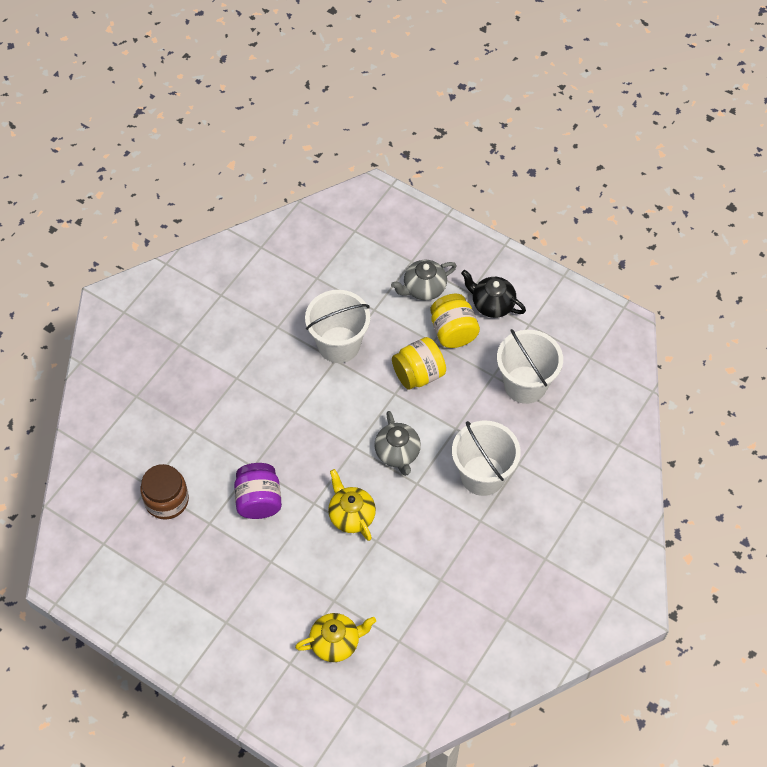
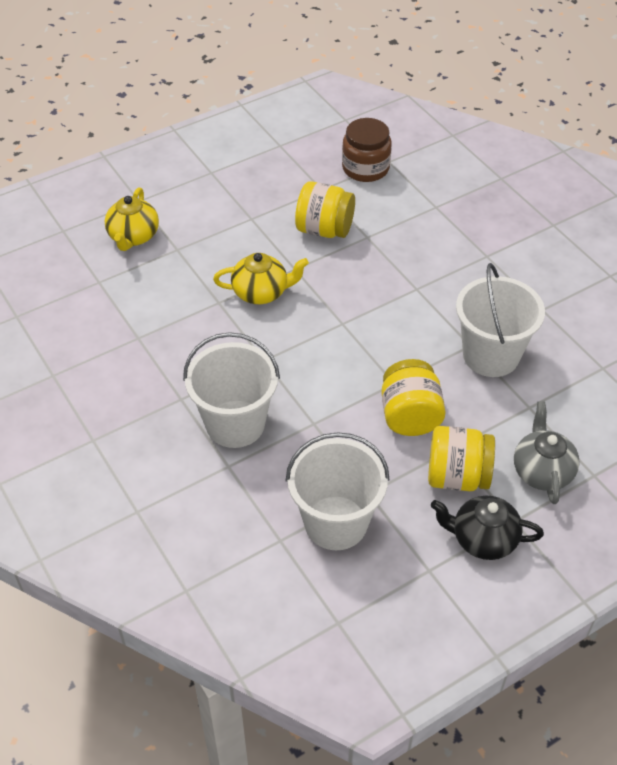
camera: 115 degrees right, 10 degrees down
(259, 500) = (324, 229): purple jar -> yellow jar
(398, 453) = (312, 357): grey teapot -> none
(492, 304) = (482, 539): black teapot -> black teapot turned 135 degrees counterclockwise

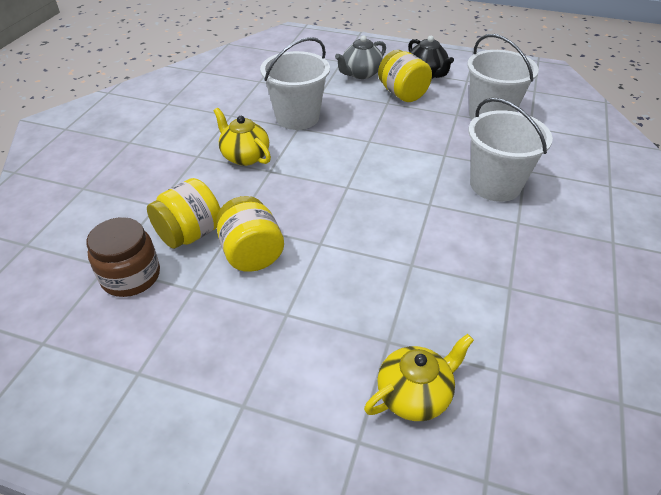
camera: 130 degrees left, 5 degrees down
(261, 292) = (370, 246): yellow teapot -> yellow teapot (244, 156)
(410, 416) = (385, 124): yellow jar -> yellow jar (190, 234)

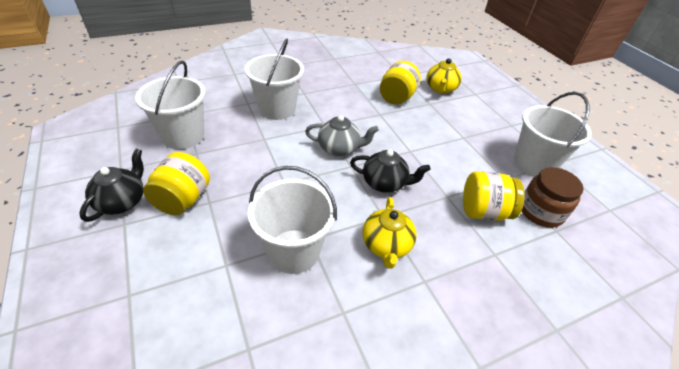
camera: 135 degrees left, 0 degrees up
(169, 344) = (533, 163): none -> white bucket
(252, 254) = (454, 172): yellow jar -> yellow jar (397, 97)
(300, 194) = (385, 183): none -> black teapot
(361, 74) = (156, 255): grey teapot -> grey teapot (339, 148)
(414, 394) = (440, 89): yellow teapot -> yellow teapot turned 90 degrees counterclockwise

